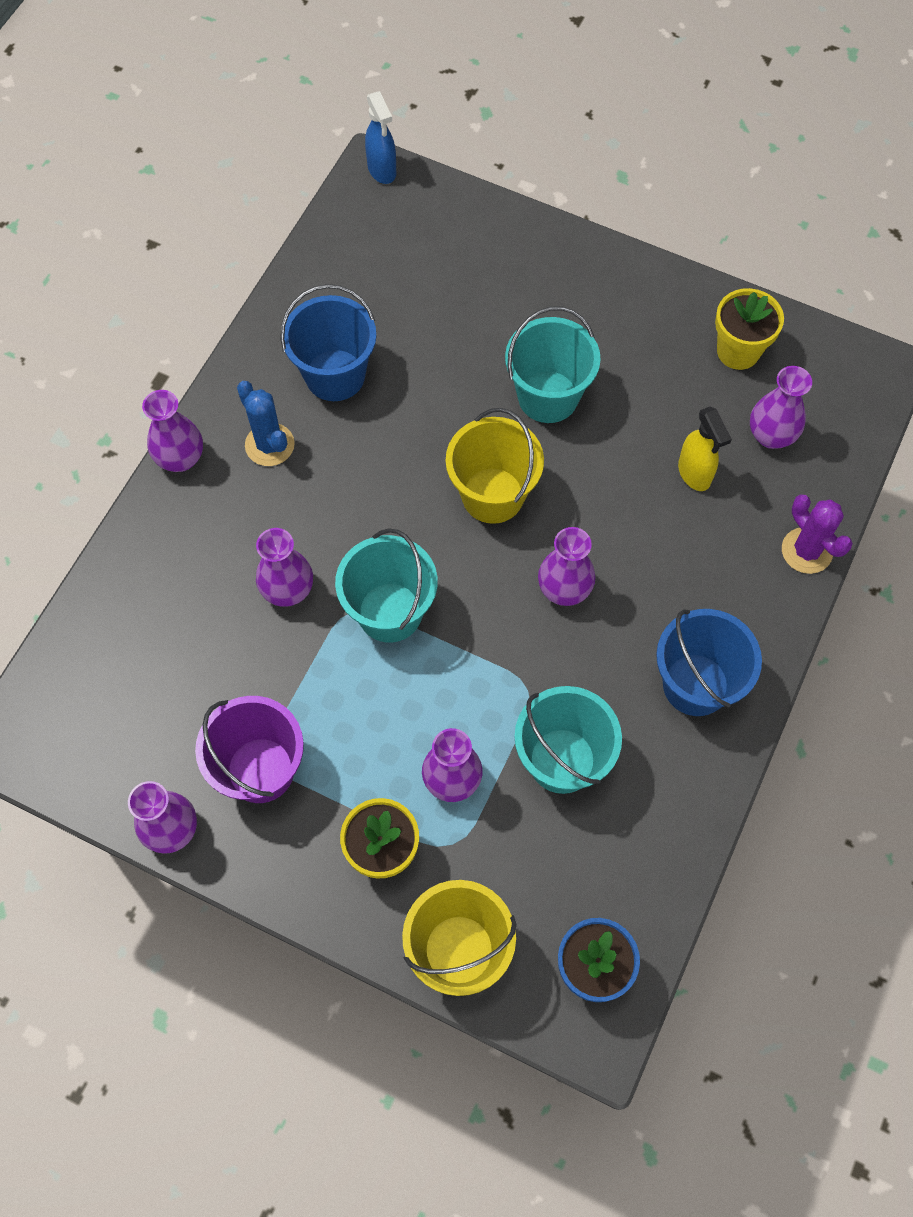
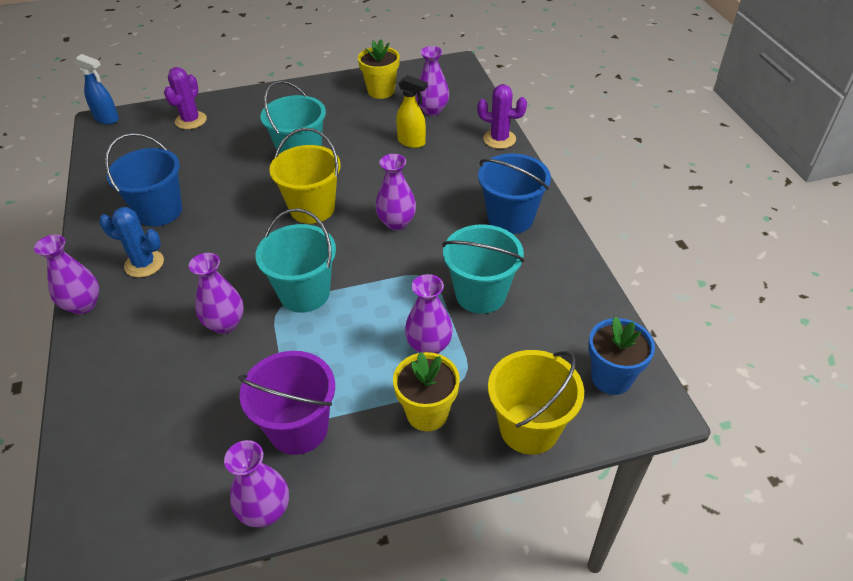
camera: 40 degrees left, 20 degrees down
(471, 241) = (191, 120): none -> purple cactus

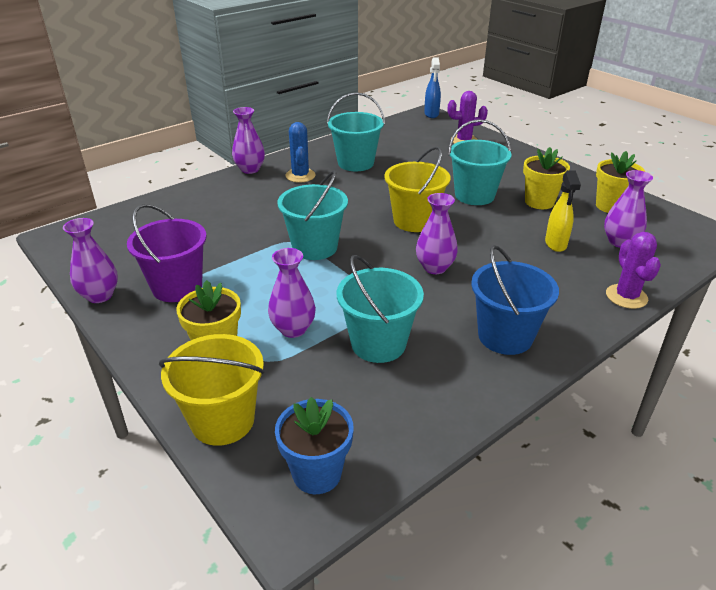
camera: 65 degrees right, 10 degrees down
(159, 211) = (355, 163): blue bucket -> turquoise bucket
(225, 324) = (263, 224): purple vase -> none
(343, 123) = (539, 202): none -> yellow flower pot

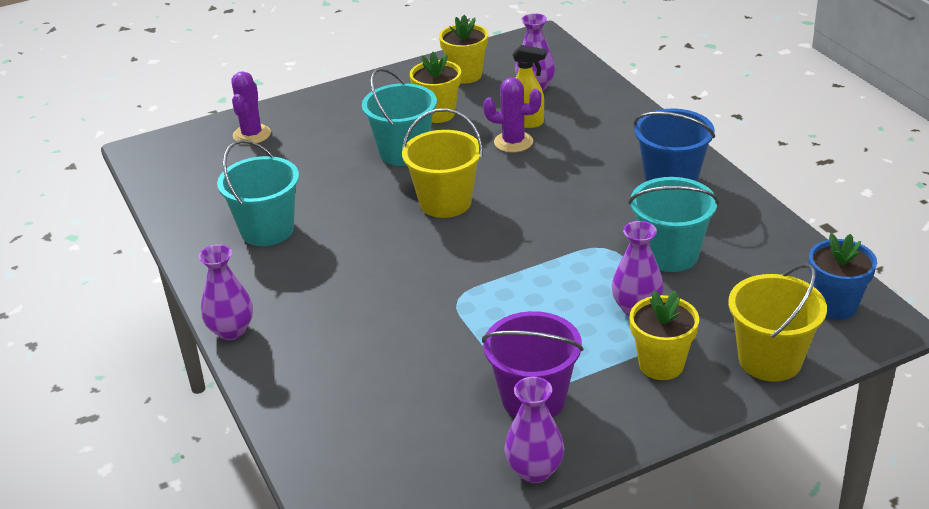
camera: 75 degrees left, 0 degrees up
(300, 176) = (279, 282): blue cactus -> none
(315, 247) = (478, 282): turquoise bucket -> none
(431, 114) = (146, 146): blue spray bottle -> none
(435, 267) = (547, 202): purple vase -> none
(626, 296) = (625, 106): purple cactus -> purple cactus (513, 142)

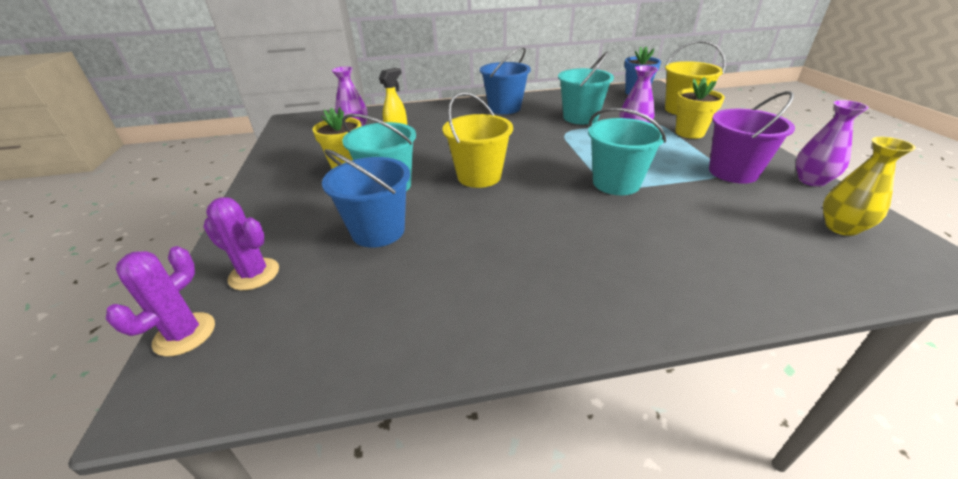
camera: 75 degrees left, 0 degrees up
(231, 331) = (650, 324): purple vase -> none
(267, 230) = (462, 278): turquoise bucket -> turquoise bucket (616, 183)
(322, 170) = (378, 231): none -> blue bucket
(414, 473) = (841, 228): none -> yellow vase
(465, 75) = (303, 149): yellow flower pot -> none
(513, 142) = (418, 143): purple cactus -> purple cactus (185, 334)

